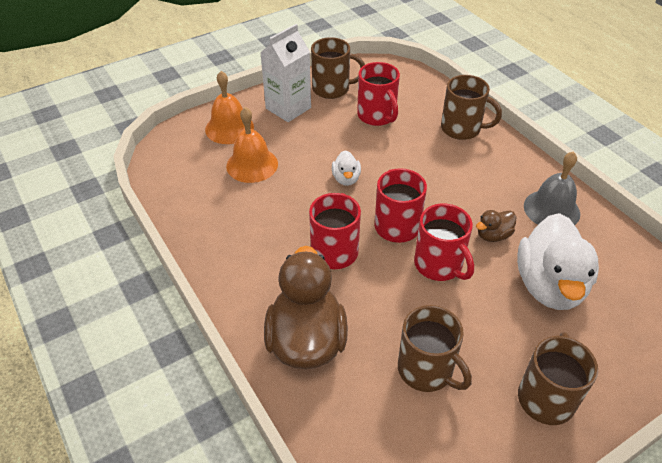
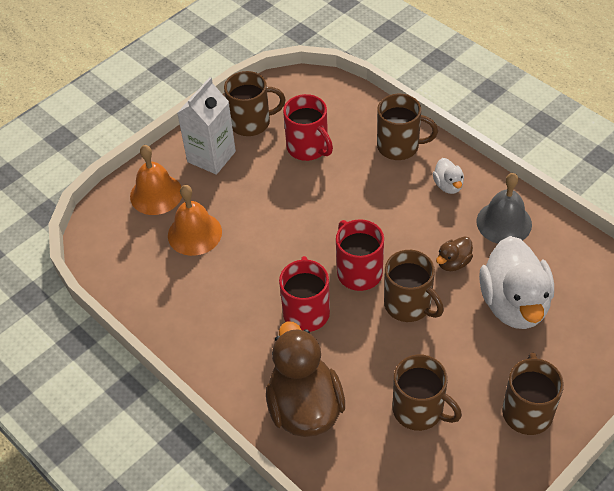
camera: 10 degrees left, 5 degrees up
(346, 179) = (296, 230): white duck -> white duck (448, 185)
(439, 265) = (409, 305): red mug -> brown mug

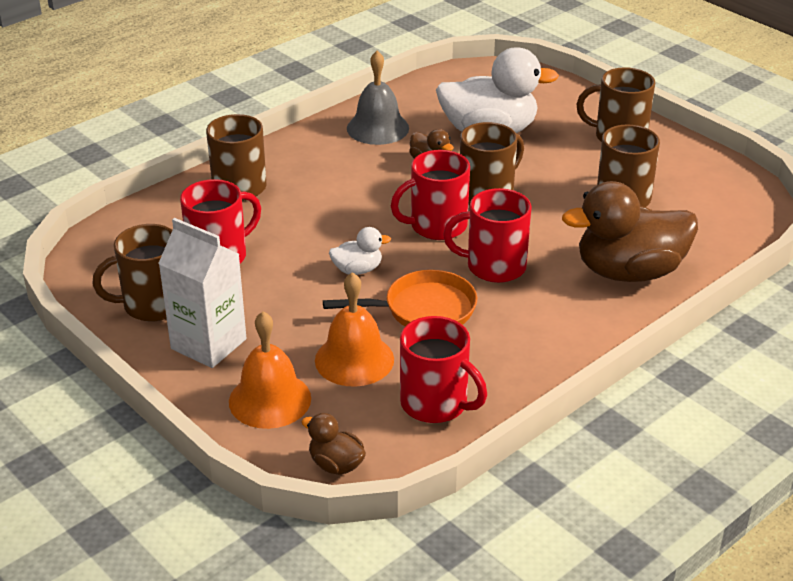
camera: 90 degrees left, 15 degrees down
(95, 233) = (336, 464): none -> brown duck
(148, 281) = (436, 404): none -> red mug
(250, 269) = (423, 310): none -> orange pan
(251, 122) = (152, 305): brown mug -> brown mug turned 105 degrees counterclockwise
(448, 185) = (314, 157): white duck -> white duck (357, 270)

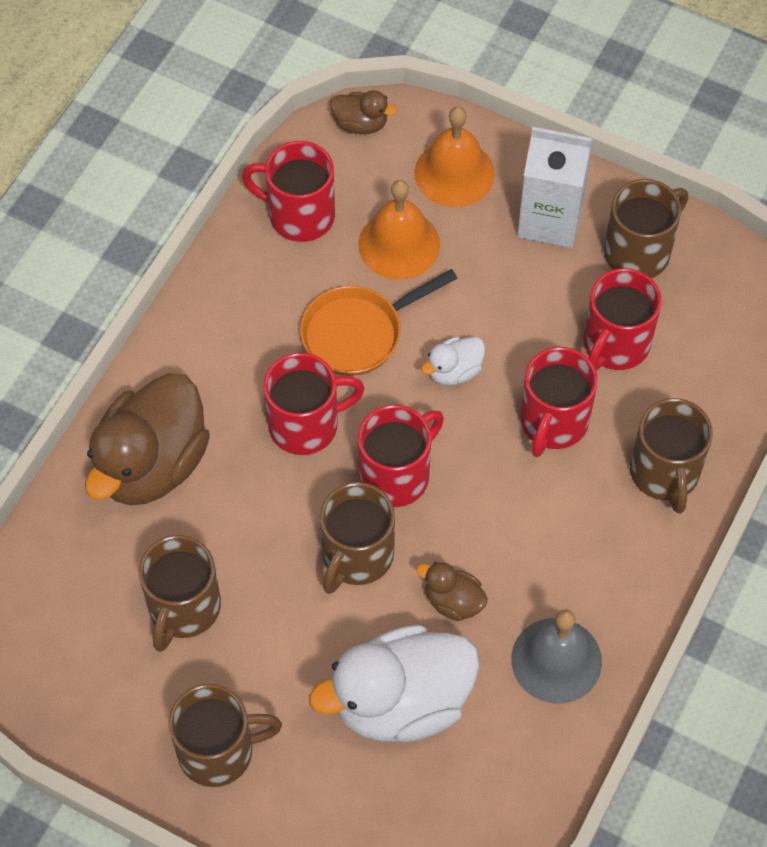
camera: 160 degrees right, 25 degrees up
(300, 226) = (553, 422): none -> red mug
(629, 272) = (151, 464): brown duck -> brown duck turned 150 degrees clockwise

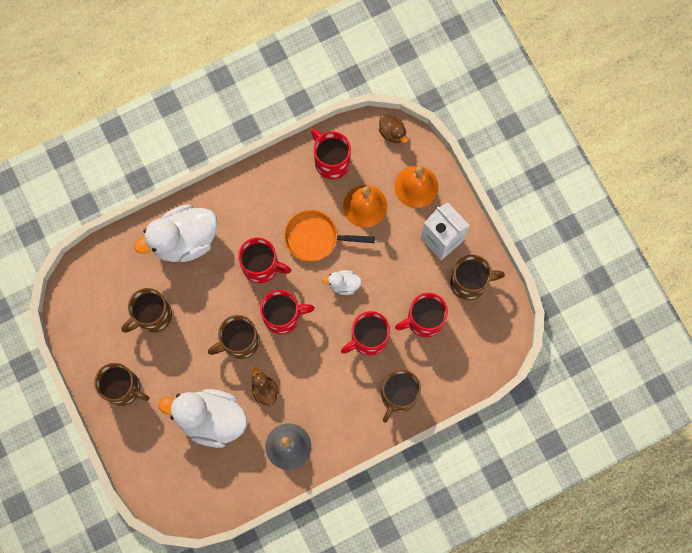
camera: 35 degrees right, 15 degrees up
(151, 464) = (184, 240): brown duck -> white duck

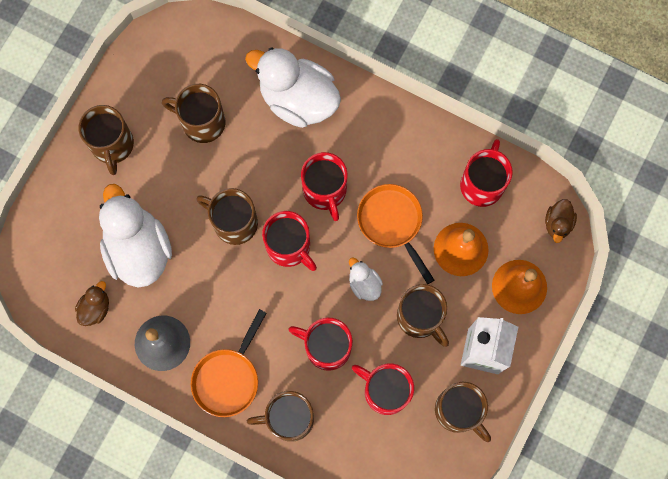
camera: 55 degrees right, 0 degrees up
(265, 390) = (202, 281): brown duck -> brown duck (95, 308)
(343, 418) = (228, 378): none -> orange pan
(391, 264) = (420, 317): none -> brown mug

